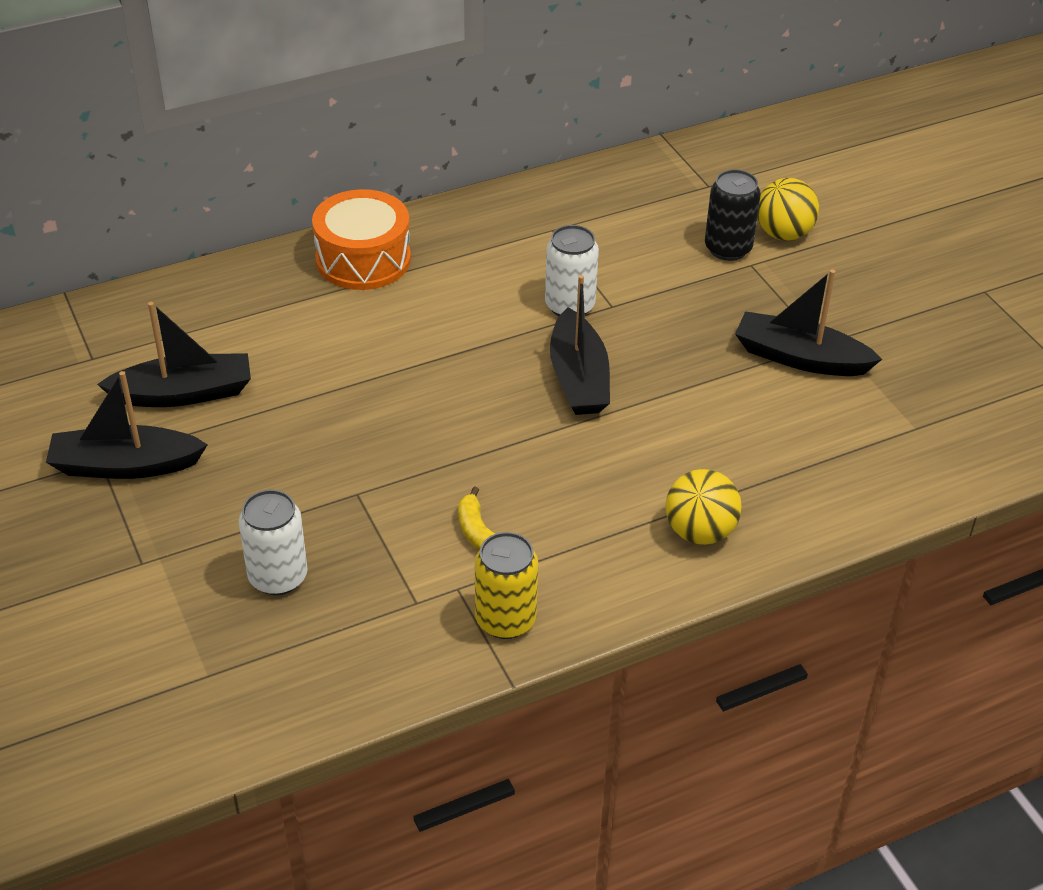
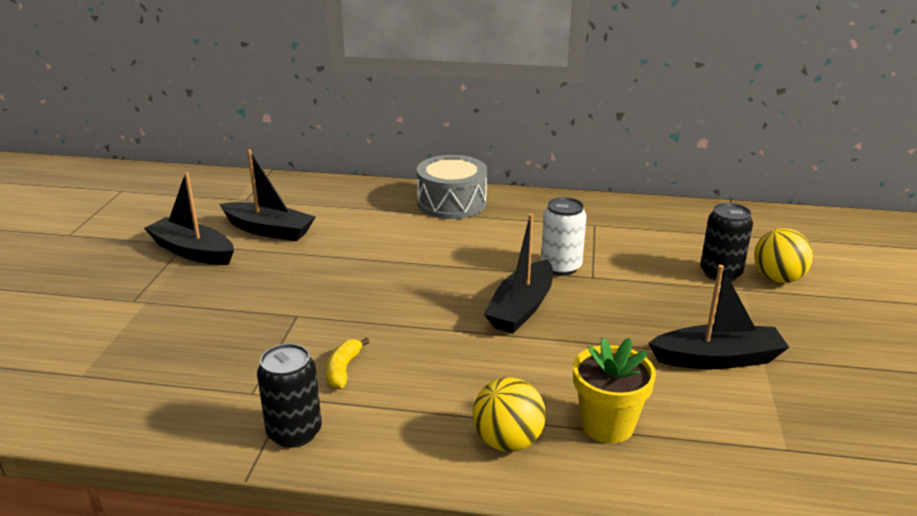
camera: 35 degrees right, 15 degrees down
(278, 577) = (191, 340): white can -> none
(363, 259) = (452, 203): orange drum -> grey drum
(505, 620) = (294, 432): yellow can -> black can
(765, 474) = (607, 425): none -> yellow flower pot
(800, 358) = (717, 359): black boat -> black boat turned 120 degrees clockwise

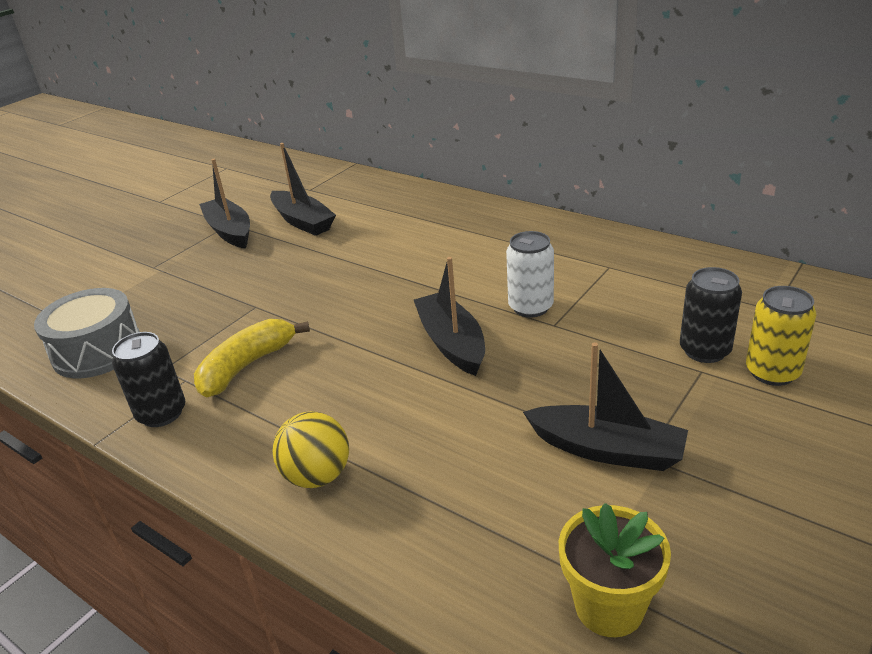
camera: 30 degrees right, 5 degrees up
(343, 370) = (246, 366): yellow banana -> yellow banana, size x1.77
(452, 203) = (483, 219): grey drum -> grey drum (98, 351)
(521, 308) = (452, 343): black boat -> black boat turned 105 degrees clockwise
(607, 425) = (423, 488): yellow flower pot -> yellow flower pot (609, 606)
(777, 279) = (772, 372): yellow ball -> yellow can

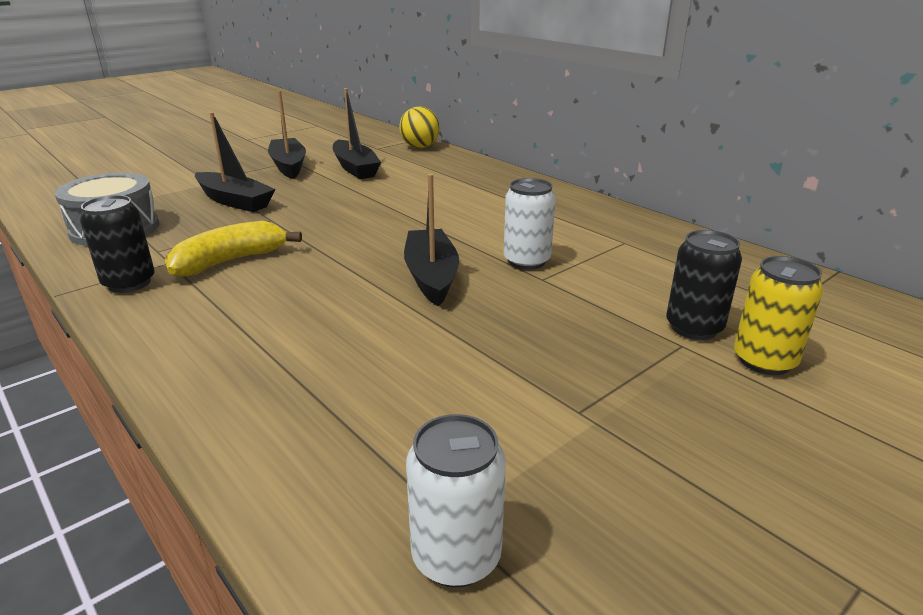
camera: 10 degrees right, 5 degrees down
(317, 476) = (229, 360): yellow ball -> yellow ball (420, 147)
(607, 450) = (539, 397): black boat -> black boat (235, 201)
(609, 606) = (456, 556): yellow flower pot -> white can

